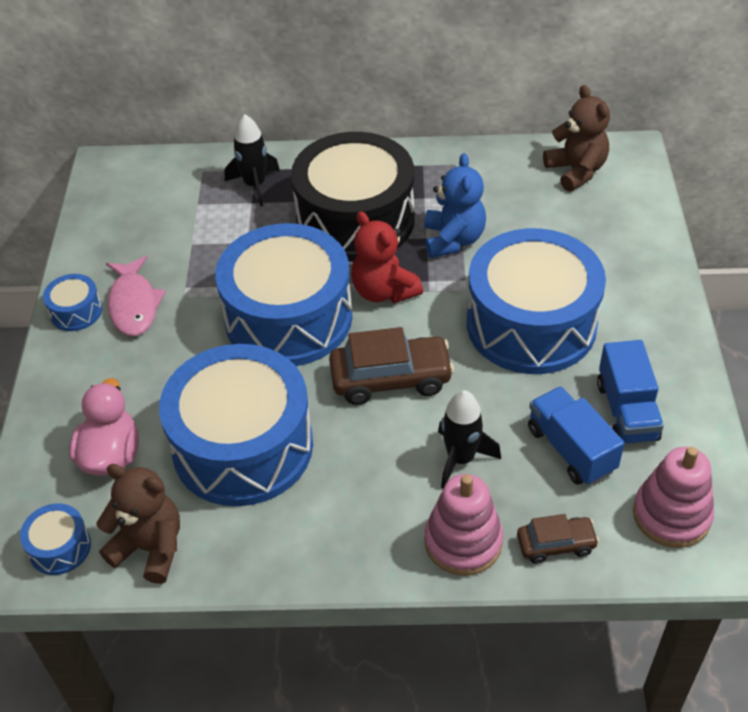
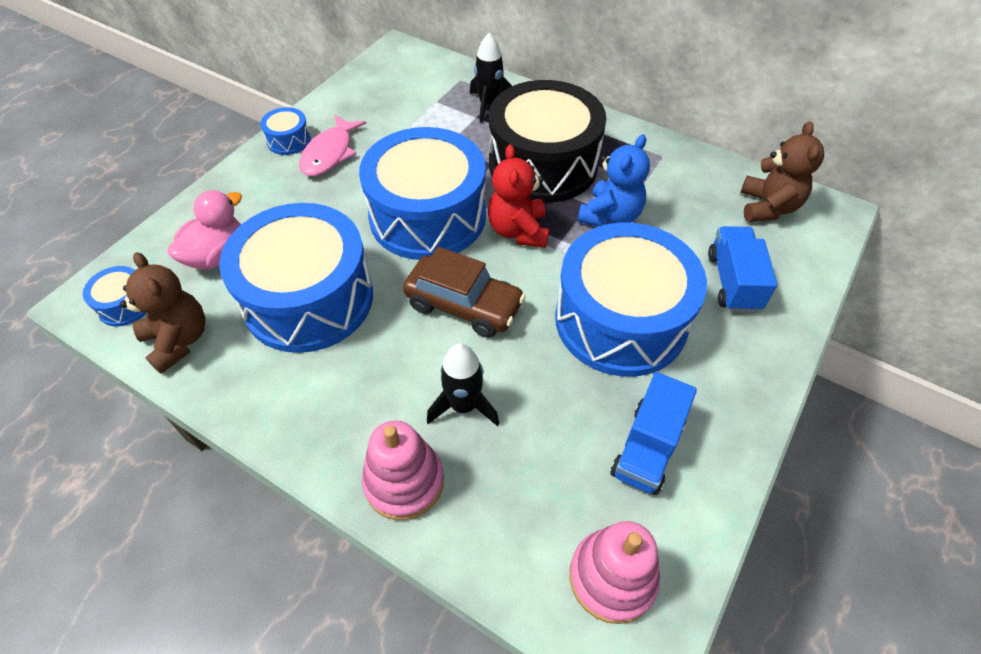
camera: 30 degrees right, 5 degrees up
(556, 544) = (480, 536): brown car -> none
(571, 449) = (566, 454): blue truck -> blue truck (733, 282)

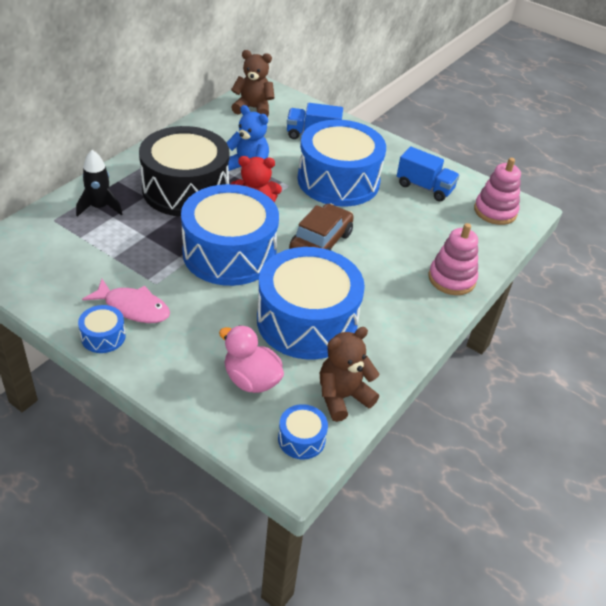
camera: 90 degrees left, 10 degrees down
(463, 405) = (399, 250): black rocket -> none

